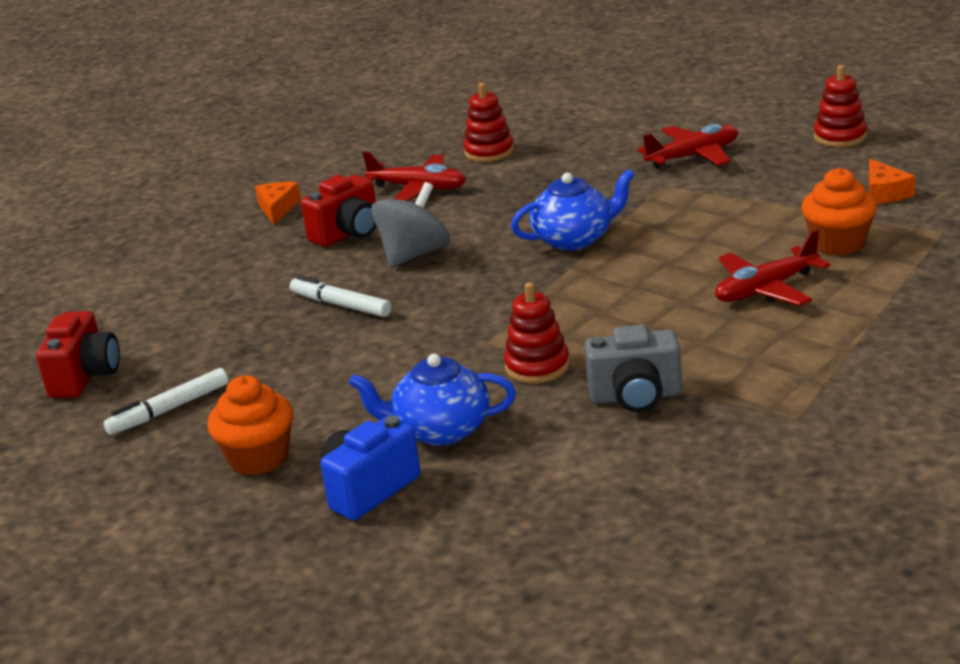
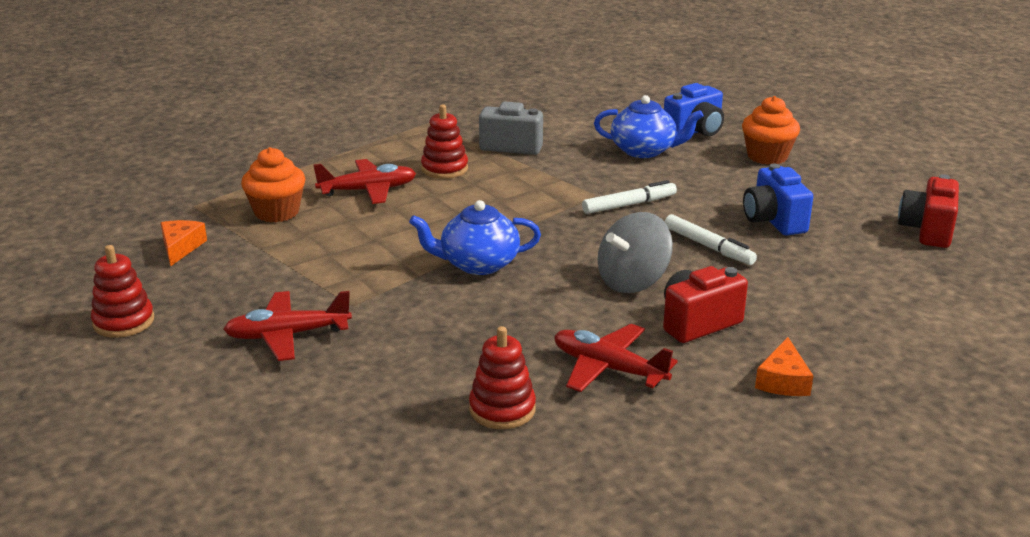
camera: 170 degrees left, 0 degrees up
(169, 410) = (842, 194): white marker -> white marker (629, 205)
(264, 352) = (773, 221): none -> blue camera
(537, 366) = (565, 173): red stacking toy -> red stacking toy (444, 169)

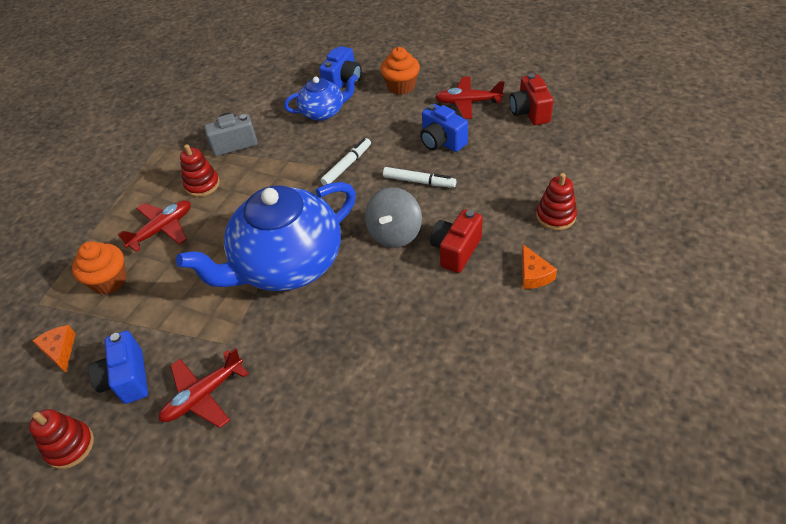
camera: 25 degrees left, 20 degrees up
(224, 293) = (127, 379): none -> blue camera
(478, 264) = (287, 264): blue teapot -> blue teapot, size x1.95
(502, 409) = (392, 386): red stacking toy -> red stacking toy (555, 216)
(608, 368) = (431, 316): red plane -> red plane (468, 102)

